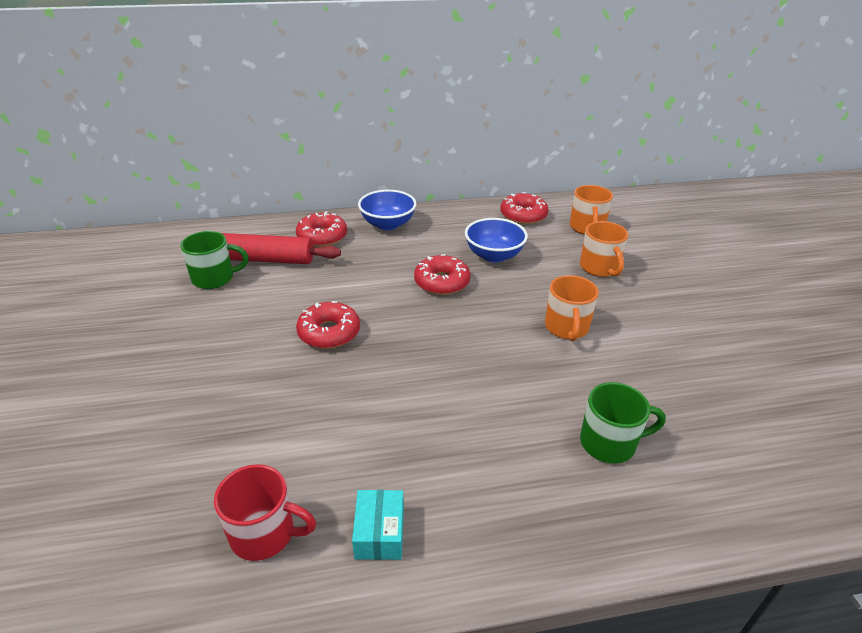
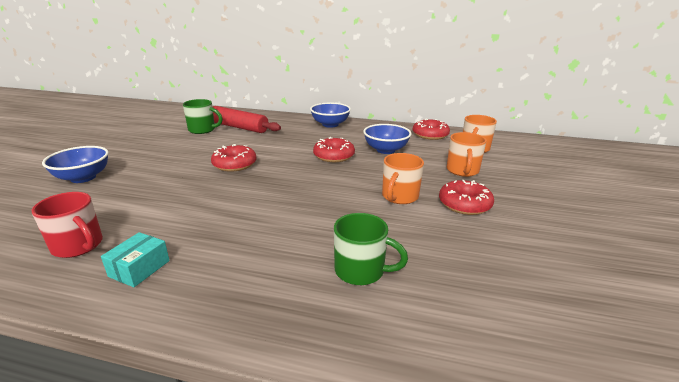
camera: 25 degrees right, 10 degrees down
(129, 423) = (83, 178): none -> blue bowl
(322, 236) = (283, 123): red donut -> red donut (464, 204)

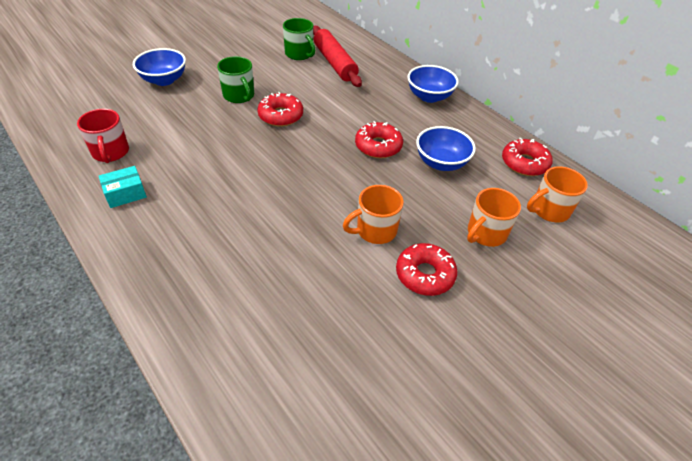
camera: 35 degrees right, 20 degrees up
(361, 271) = (251, 285): green mug -> green mug (239, 96)

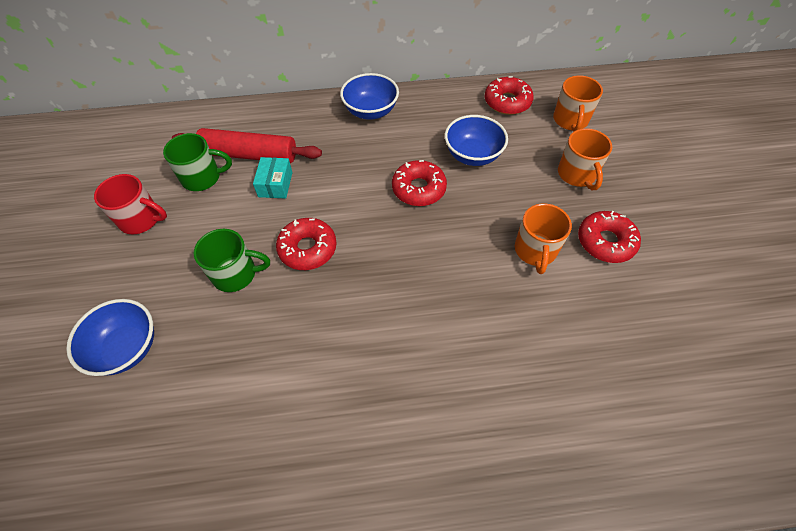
camera: 55 degrees left, 10 degrees up
(110, 152) = (243, 474): red mug -> red mug (141, 219)
(125, 193) = (342, 480): turquoise box -> turquoise box (275, 184)

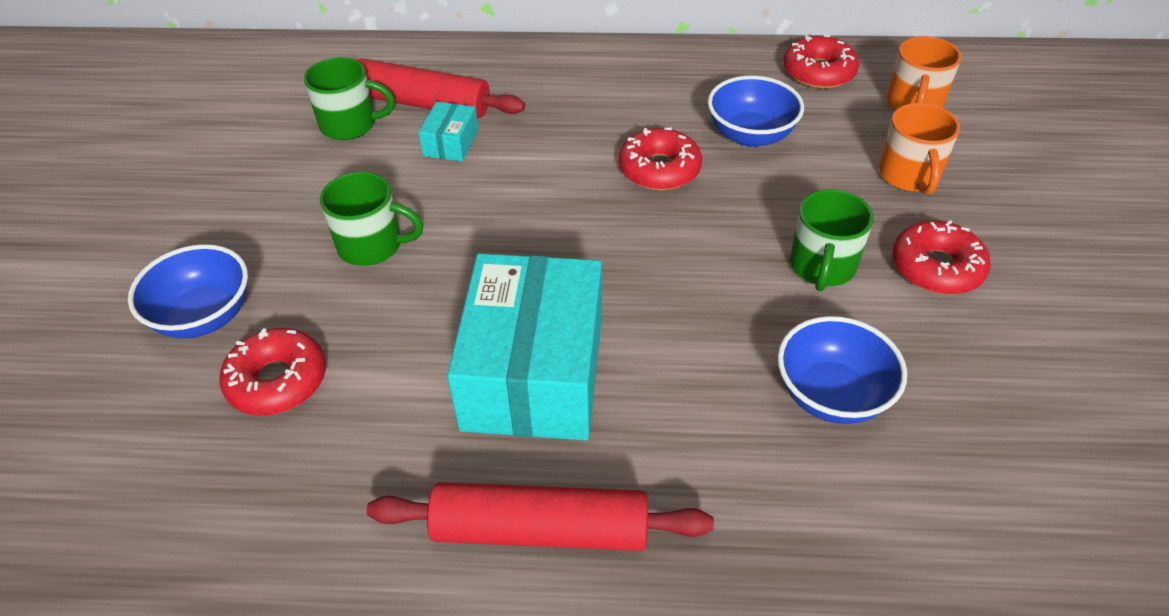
camera: 10 degrees right, 10 degrees down
(141, 219) = (256, 166): red mug -> none
(308, 249) = (480, 226): red donut -> red donut (277, 381)
(364, 359) = (534, 372): none -> turquoise box
(370, 111) = (608, 66): blue bowl -> blue bowl (831, 395)
(391, 482) = (540, 530): none -> red rolling pin
(535, 251) = (822, 267): orange mug -> green mug

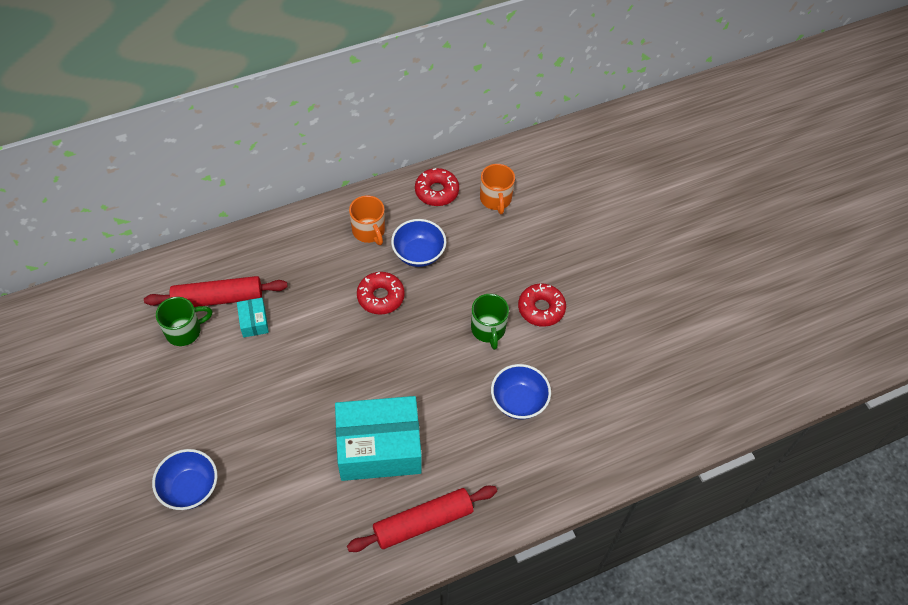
camera: 30 degrees left, 10 degrees up
(277, 381) = (255, 506): red donut -> none
(372, 246) = (252, 408): green mug -> none
(534, 372) = (379, 447): turquoise box -> turquoise box turned 75 degrees counterclockwise
(909, 176) = (510, 253): orange mug -> orange mug (369, 231)

